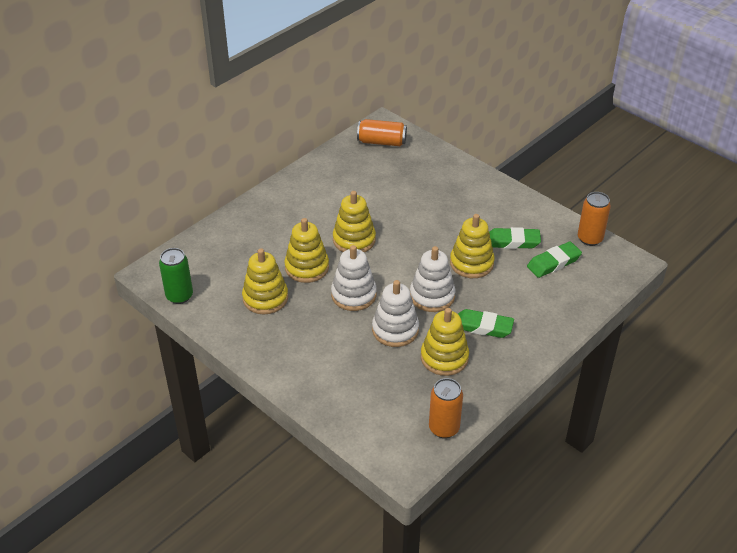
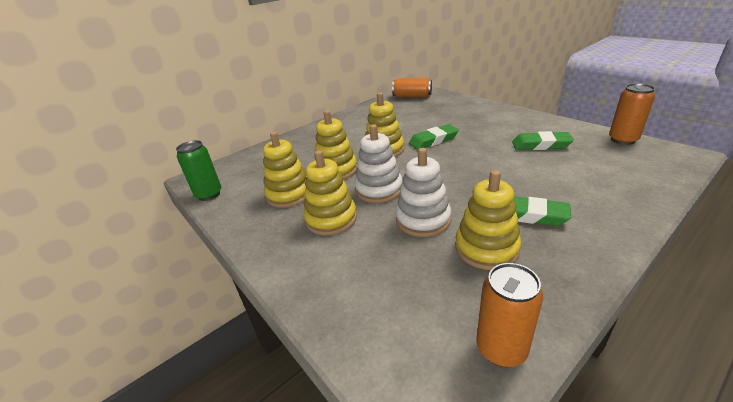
camera: 10 degrees right, 10 degrees down
(432, 296) = (463, 188): white stacking toy -> none
(471, 263) = (502, 162): yellow stacking toy -> yellow stacking toy (331, 219)
(553, 263) = (592, 158): green eraser -> green eraser (433, 140)

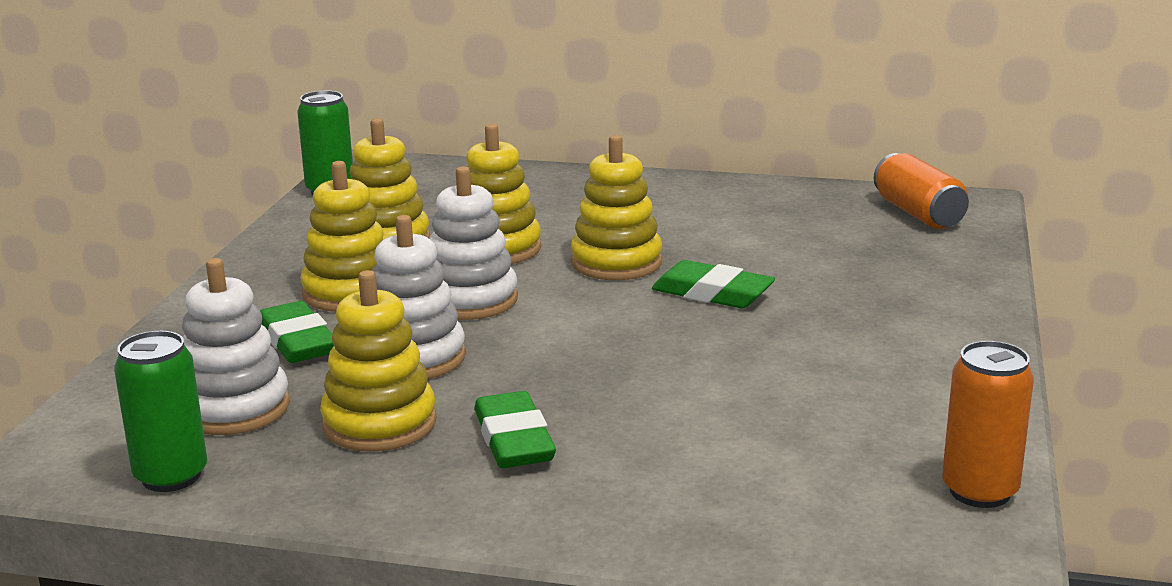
camera: 50 degrees right, 10 degrees down
(429, 296) = (233, 408): none -> white stacking toy
(501, 349) = (171, 476): orange can -> green can
(541, 145) = (826, 402): green eraser -> green eraser (297, 341)

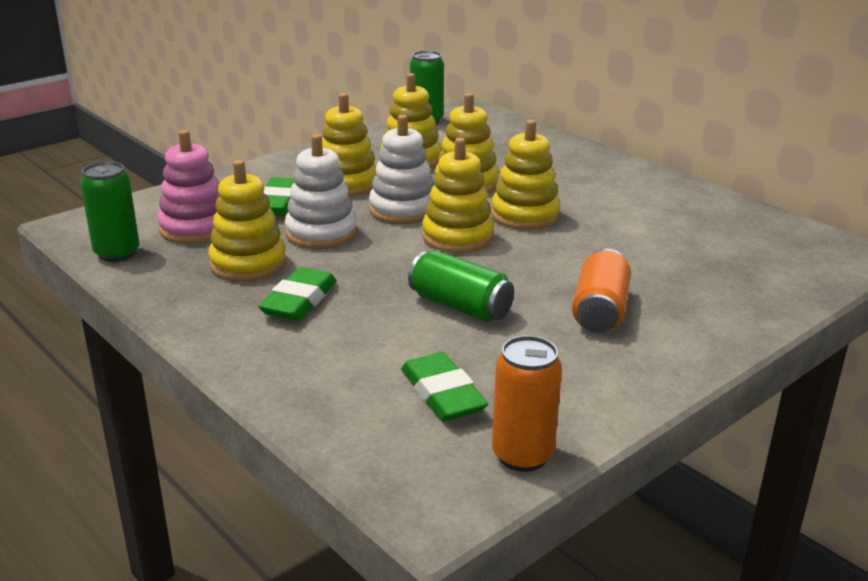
camera: 35 degrees right, 5 degrees up
(233, 408) = (195, 228): white stacking toy -> pink stacking toy
(580, 308) = (457, 237): none -> yellow stacking toy
(700, 378) = (460, 307): none -> green can
(712, 293) = (555, 256): green eraser -> green eraser (442, 394)
(918, 213) = (798, 250): orange can -> orange can (600, 311)

